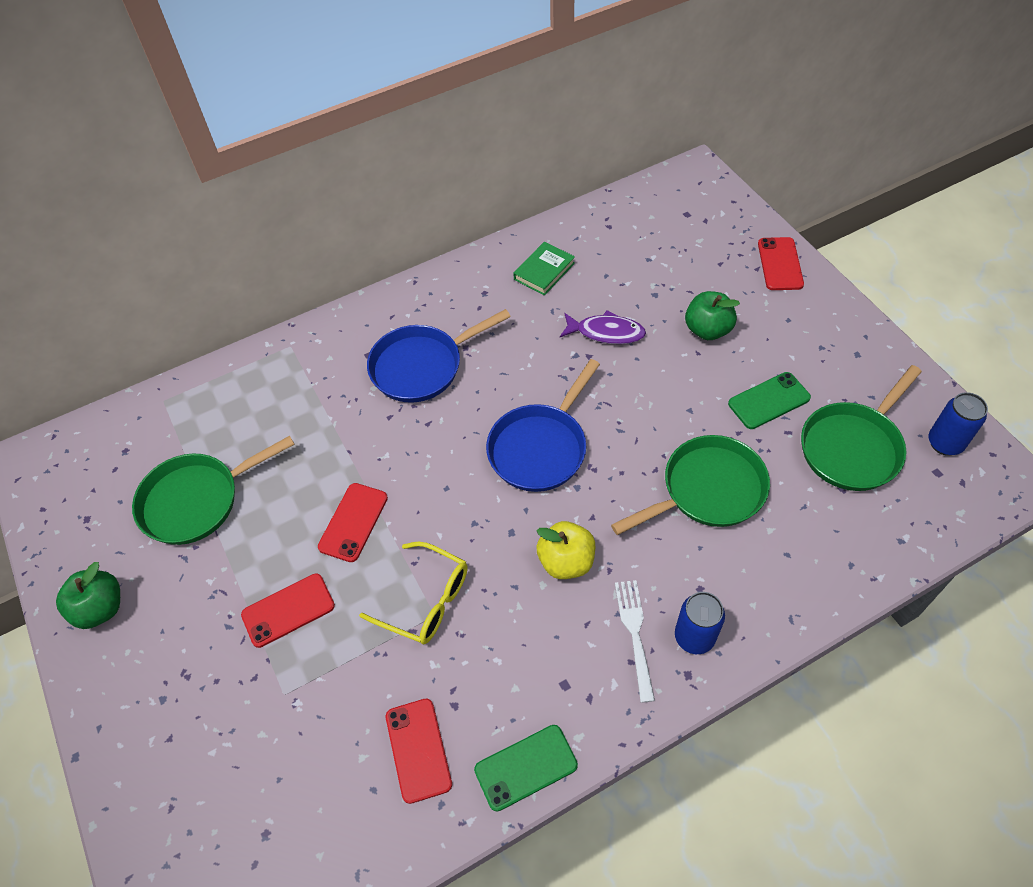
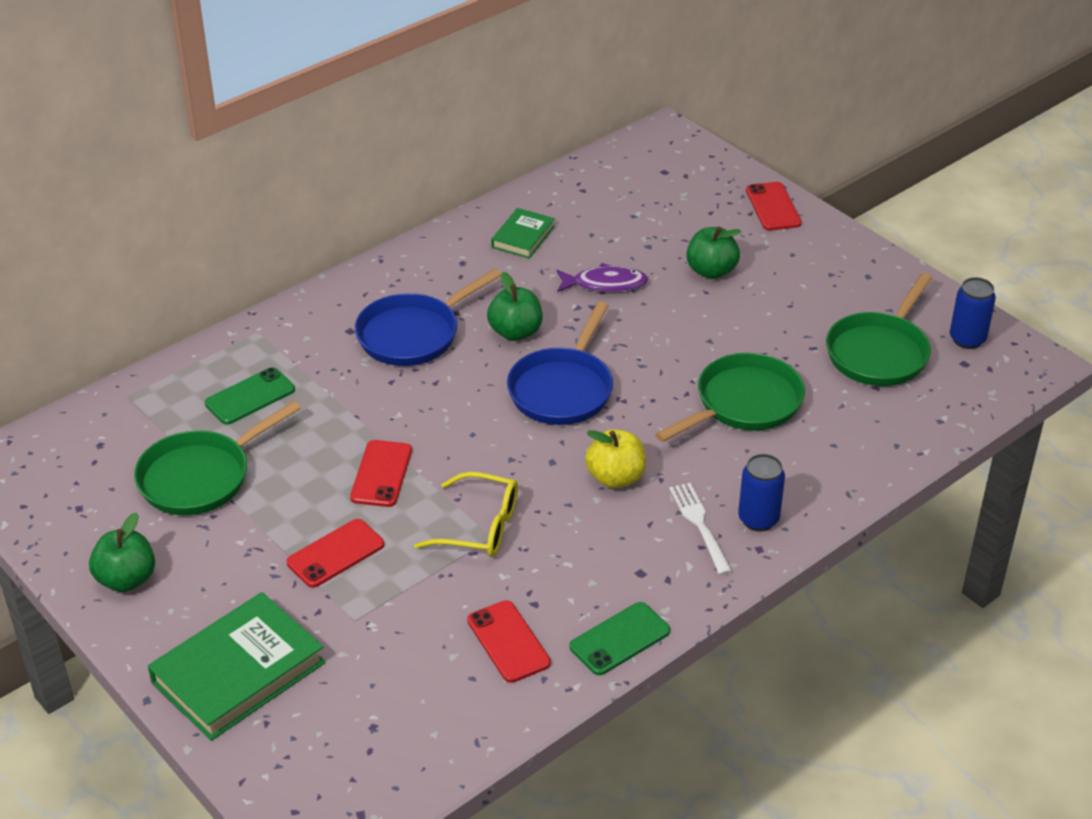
camera: 15 degrees left, 15 degrees down
(163, 739) = (238, 672): none -> green book
(512, 376) = (515, 332): none -> green apple
(769, 401) = (788, 324): green phone -> green phone (250, 397)

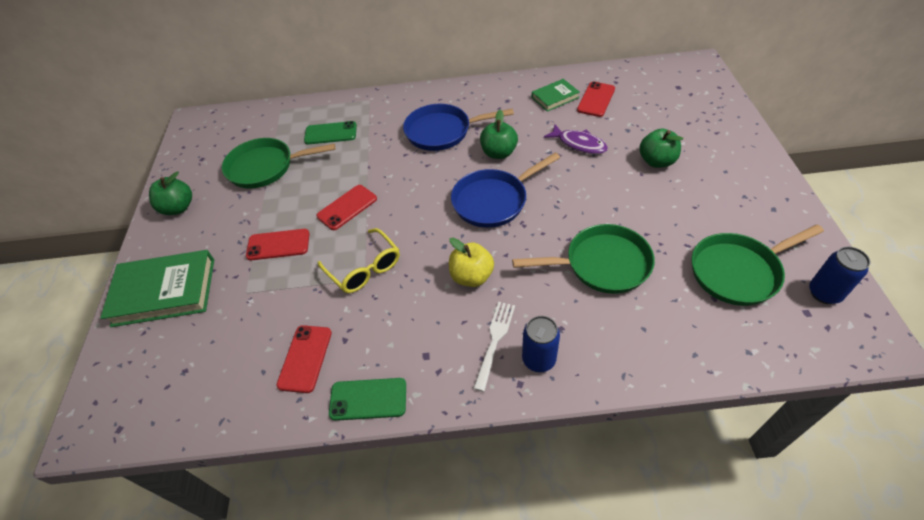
camera: 40 degrees right, 10 degrees up
(773, 207) = (737, 134): red phone -> red phone (596, 99)

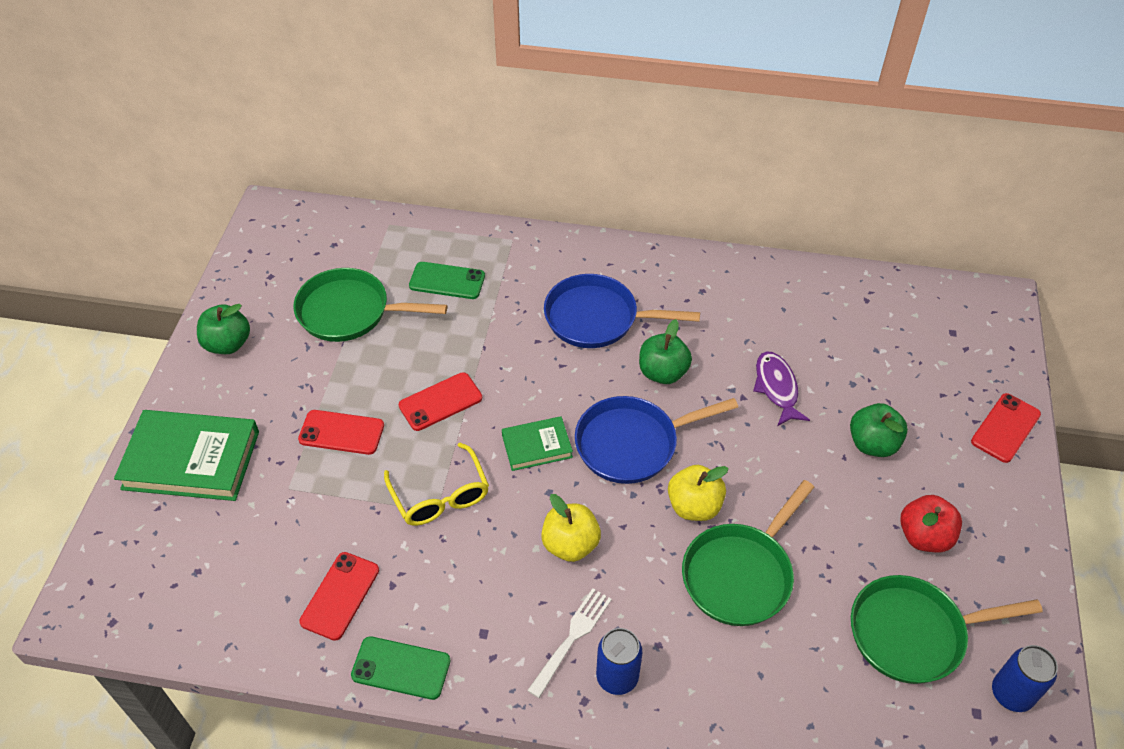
camera: 10 degrees right, 0 degrees up
(551, 229) = (694, 506): none -> yellow apple
(555, 97) = (770, 304): green book -> green book (537, 446)
(579, 144) = (776, 388): purple fish -> purple fish turned 150 degrees counterclockwise
(596, 99) = (827, 322): red phone -> red phone (1005, 428)
(601, 264) = (740, 574): green pan -> green pan turned 120 degrees clockwise
(716, 208) = (924, 536): none -> red apple

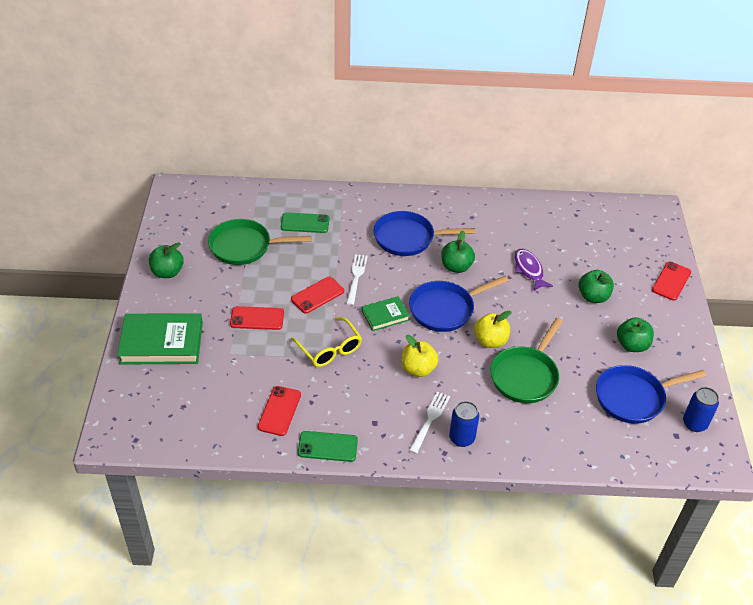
camera: 10 degrees left, 5 degrees down
(505, 378) = (356, 278): none -> white fork
(913, 633) = (633, 397): green pan -> blue pan
(924, 536) = (632, 345): red apple -> green apple

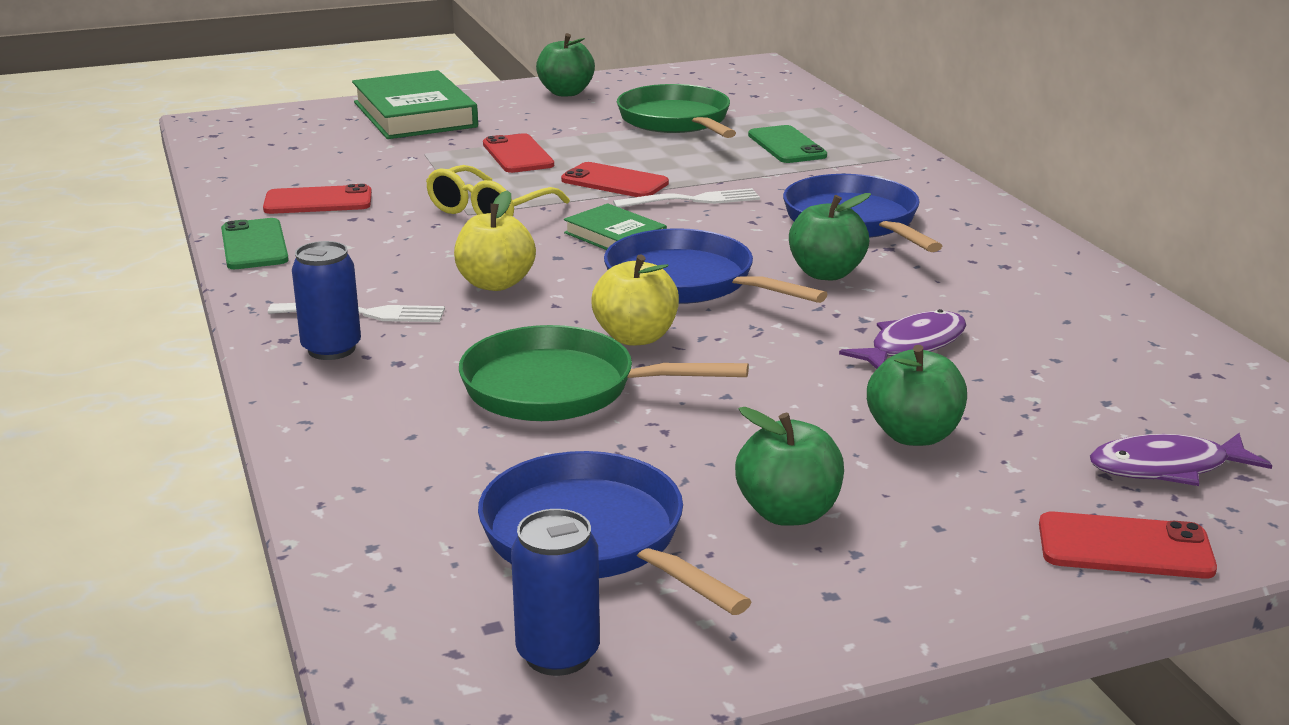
camera: 70 degrees right, 20 degrees down
(631, 251) = (1167, 468): none -> purple fish

